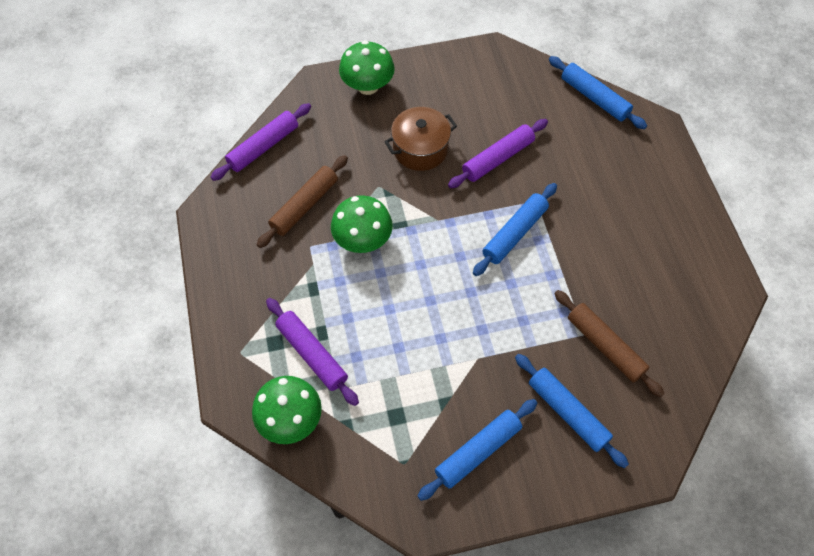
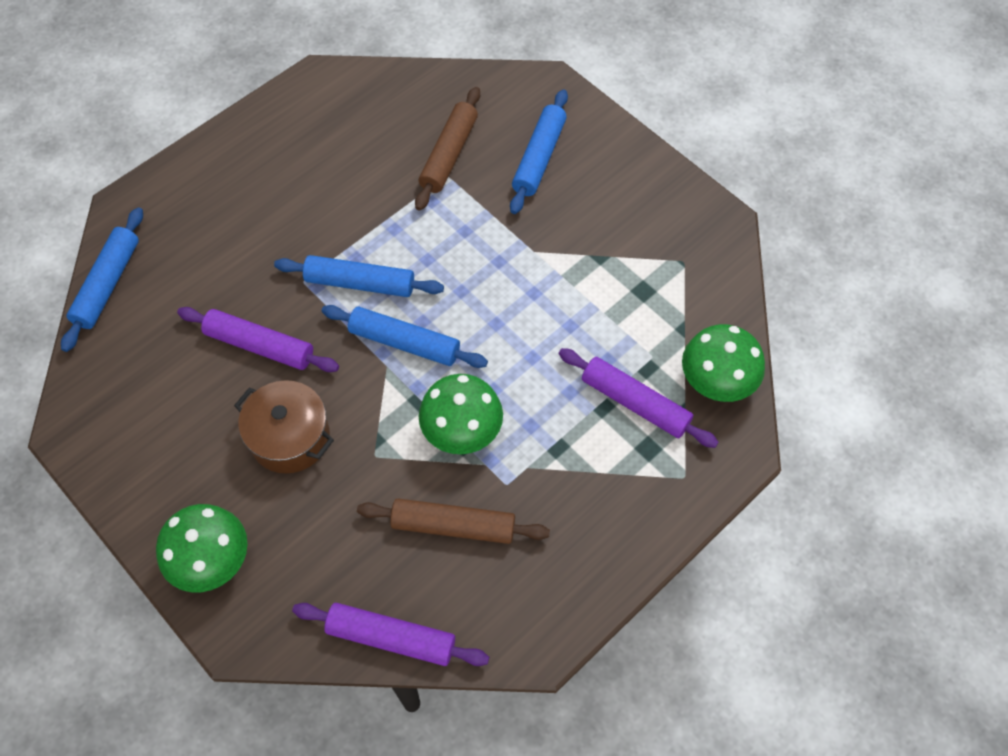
camera: 120 degrees left, 0 degrees up
(312, 354) = (635, 403): purple rolling pin -> purple rolling pin turned 75 degrees counterclockwise
(478, 451) = (627, 209): blue rolling pin -> blue rolling pin (405, 342)

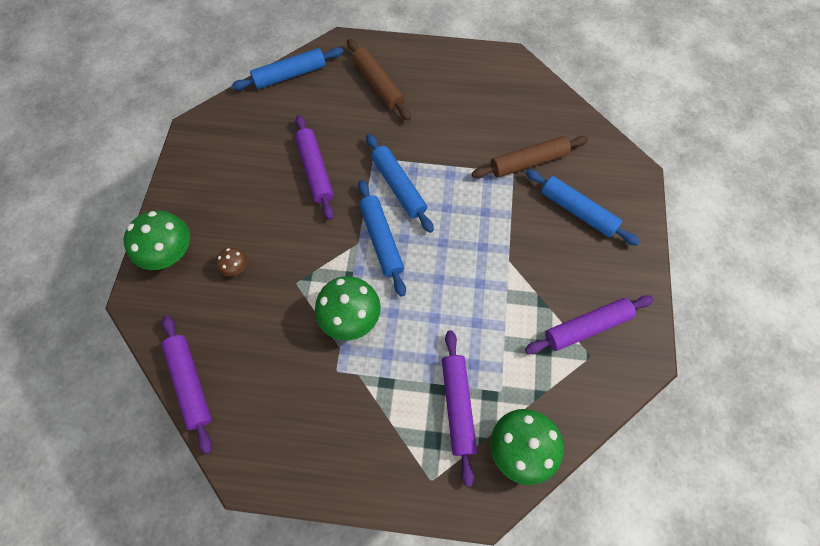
camera: 50 degrees right, 5 degrees up
(290, 438) = (272, 231): brown pot -> none
(298, 503) = (236, 267): none -> brown mushroom
(453, 526) = (285, 361): brown rolling pin -> brown rolling pin (378, 84)
(539, 158) = (577, 211): blue rolling pin -> blue rolling pin turned 60 degrees clockwise
(655, 242) = (586, 327): none -> purple rolling pin

